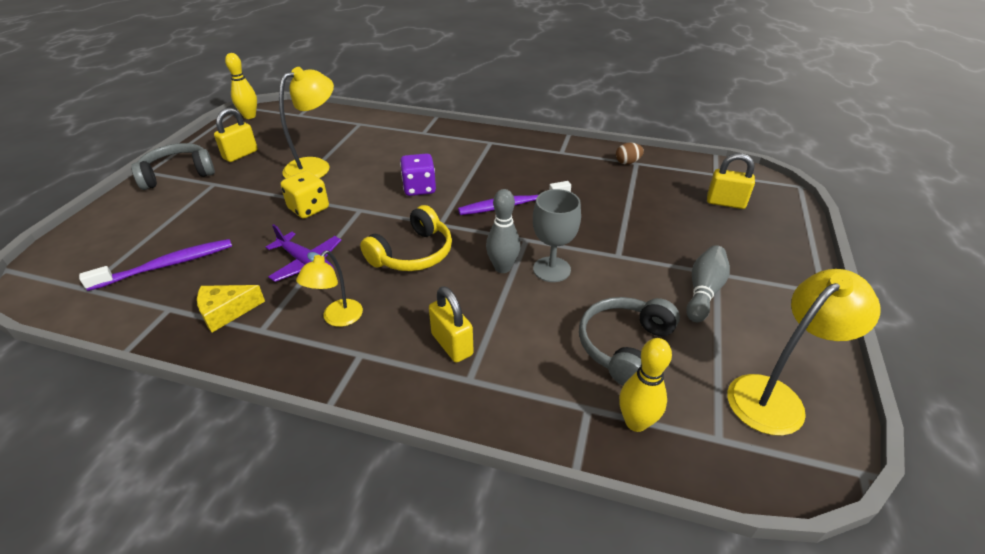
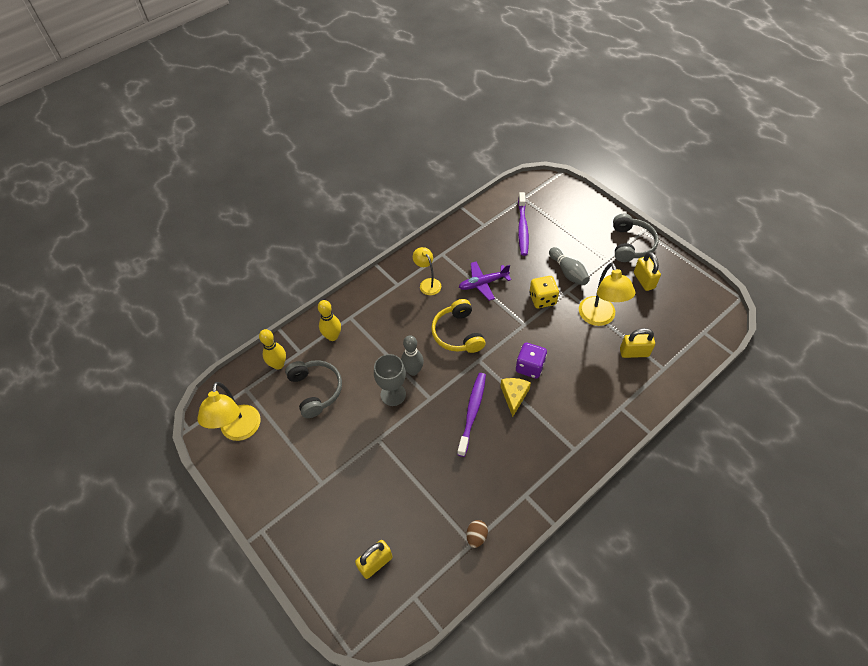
camera: 125 degrees right, 15 degrees up
(226, 312) = (465, 244): yellow cheese -> yellow cheese (514, 396)
(249, 116) = (716, 299): yellow bowling pin -> yellow bowling pin (332, 336)
(452, 344) = (375, 320): yellow padlock -> yellow padlock (634, 352)
(703, 292) = (315, 460): grey bowling pin -> grey bowling pin (568, 272)

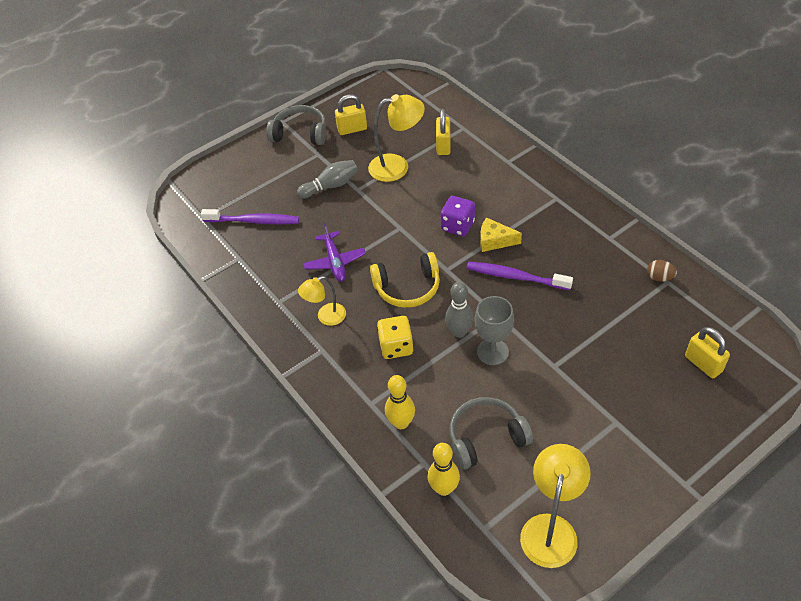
camera: 85 degrees left, 5 degrees down
(239, 431) = (551, 528): yellow lamp -> yellow lamp turned 75 degrees counterclockwise
(542, 299) = (366, 210): yellow dice -> yellow dice (396, 346)

